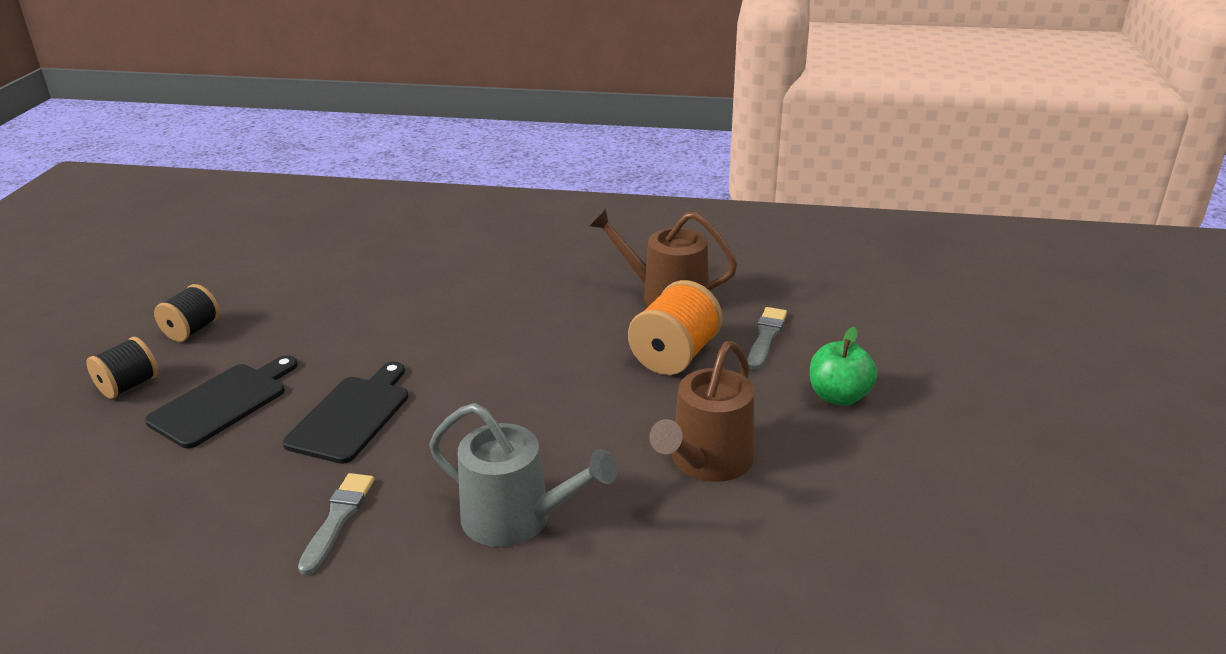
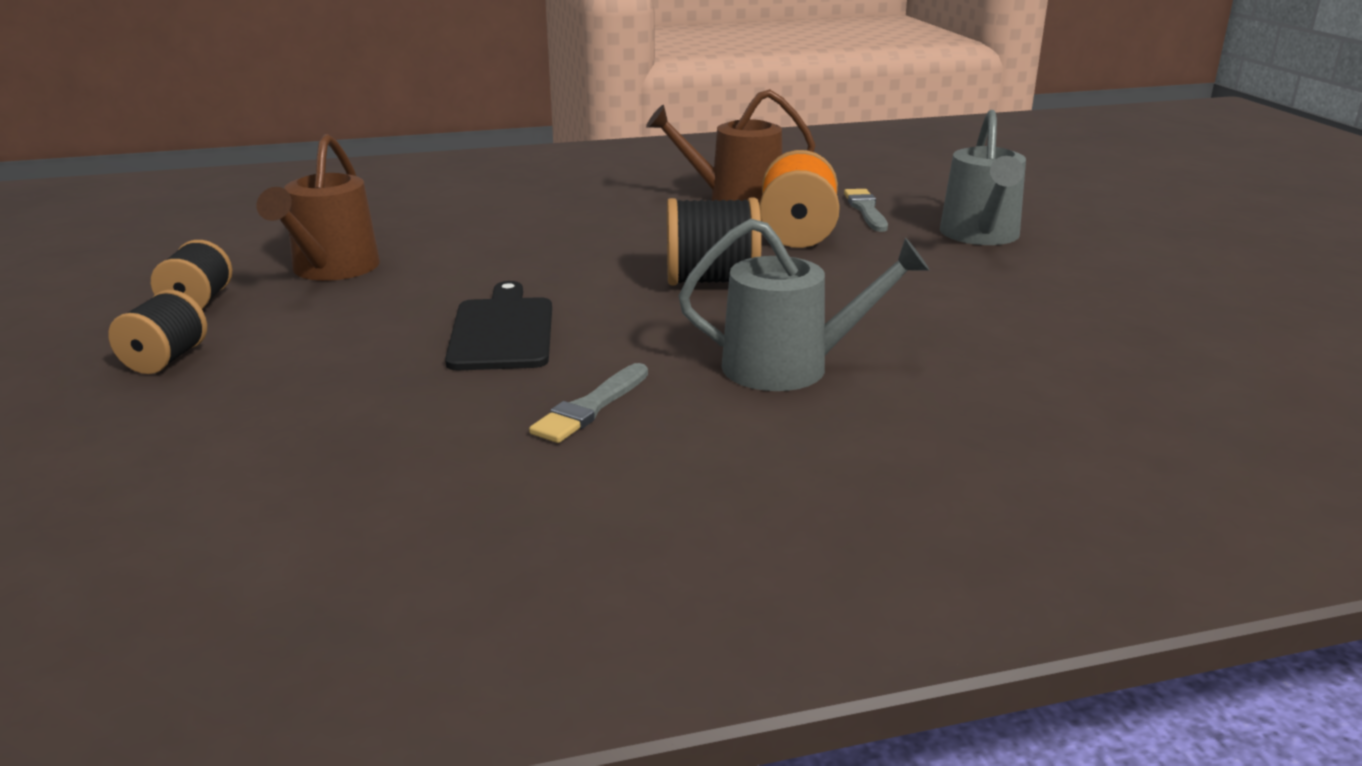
camera: 25 degrees left, 5 degrees down
(222, 402) = (320, 350): black cutting board -> none
(338, 519) = (590, 407): grey brush -> grey brush turned 135 degrees counterclockwise
(551, 398) = (711, 281): none -> black spool
(707, 461) = (921, 294): brown watering can -> brown watering can (331, 269)
(838, 396) = (981, 235): green apple -> grey watering can

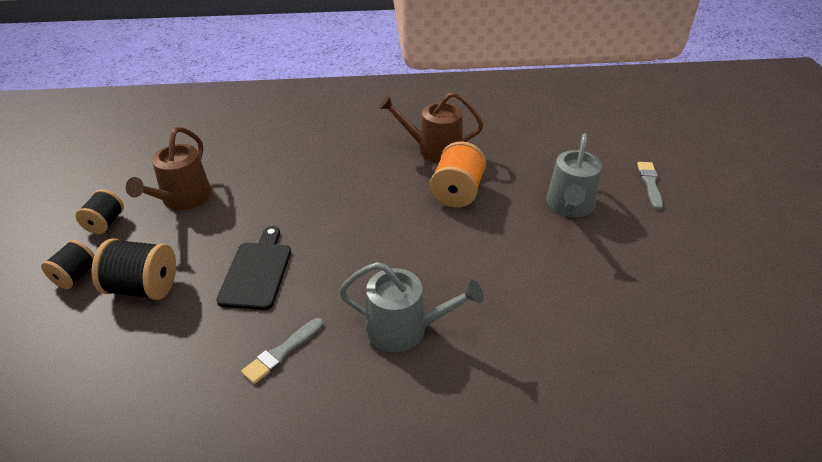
camera: 10 degrees right, 15 degrees up
(711, 281) = (389, 236): black spool -> black spool (143, 287)
(866, 210) = (508, 170): grey brush -> grey brush (650, 183)

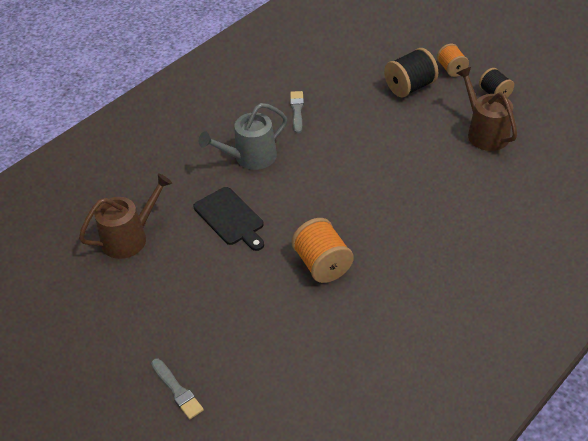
camera: 140 degrees right, 5 degrees up
(76, 276) = (451, 69): black spool -> orange spool
(257, 272) = (368, 130): black cutting board -> black cutting board (230, 218)
(434, 149) = (390, 294): brown watering can -> brown watering can (129, 238)
(569, 206) = (227, 313): grey watering can -> none

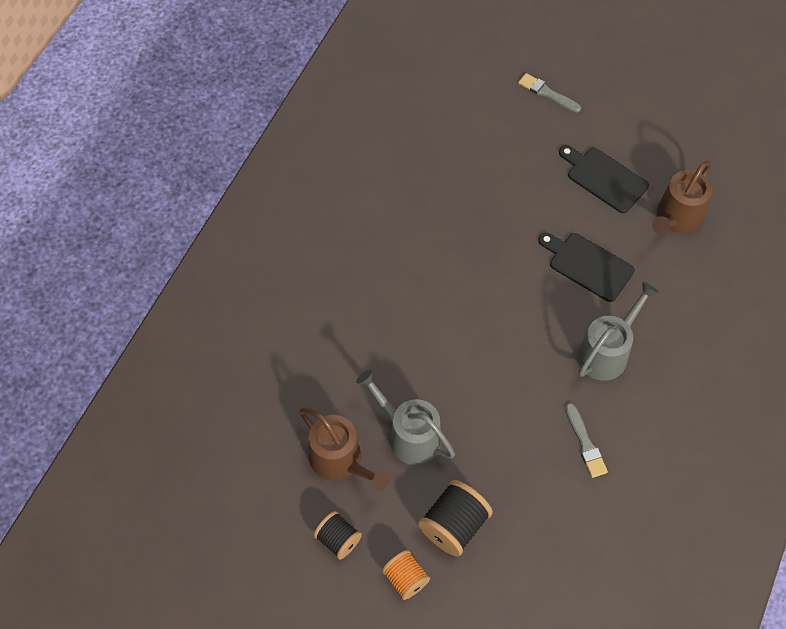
camera: 160 degrees right, 15 degrees up
(171, 286) = (604, 178): none -> black cutting board
(322, 264) = (472, 234): orange spool -> none
(427, 137) = (409, 435): none -> grey watering can

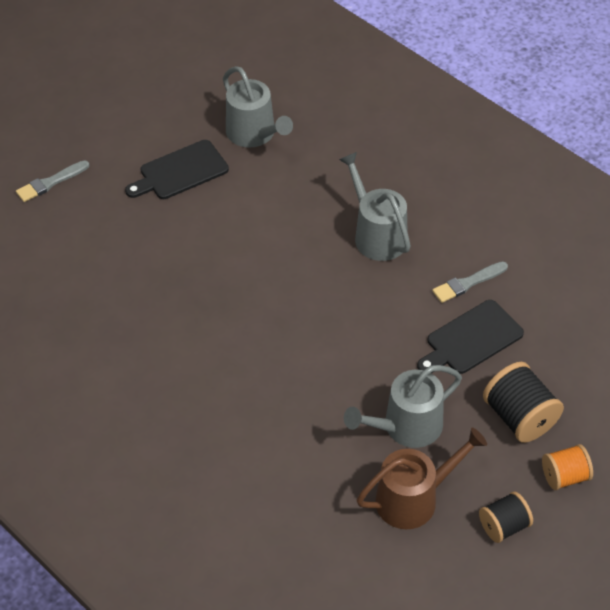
camera: 70 degrees left, 10 degrees down
(585, 443) = (468, 283): grey brush -> grey brush turned 150 degrees clockwise
(588, 265) = (274, 217): black cutting board -> black cutting board (471, 339)
(676, 218) = (254, 134): brown watering can -> grey watering can

